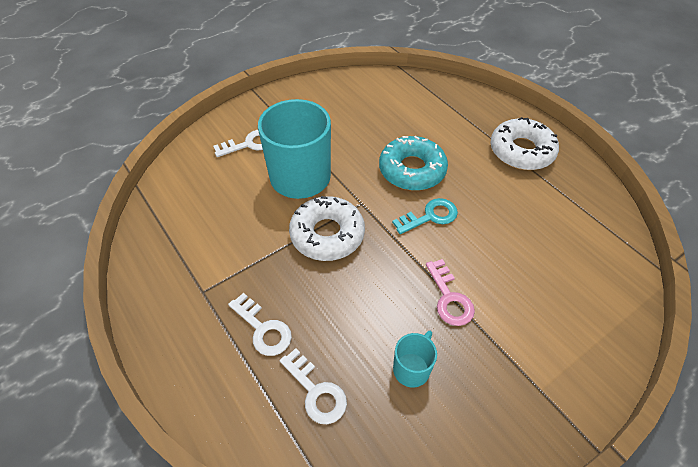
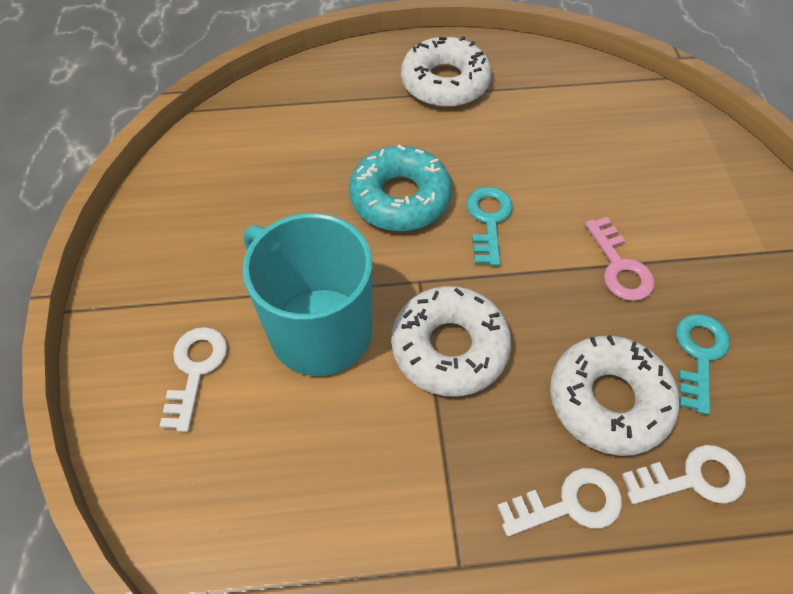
camera: 60 degrees left, 5 degrees up
(343, 326) = (608, 400): none -> white donut
(412, 368) = (699, 355): turquoise mug -> turquoise key
(449, 298) = (619, 267): pink key -> pink key turned 60 degrees clockwise

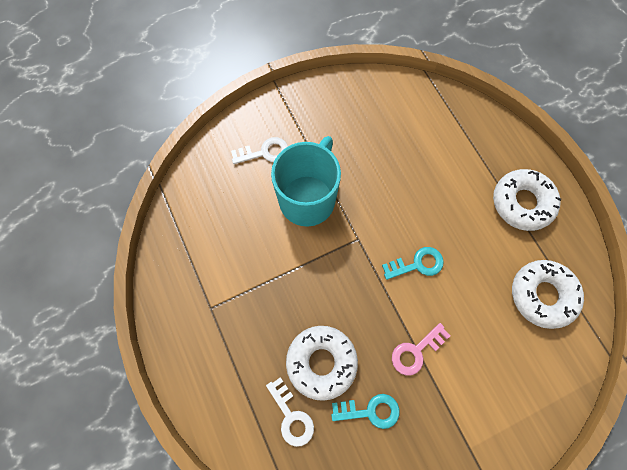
camera: 70 degrees right, 15 degrees up
(400, 198) = (411, 208): turquoise donut -> none
(449, 347) = (322, 268): white donut -> white donut (542, 295)
(569, 504) = (256, 353): white key -> none

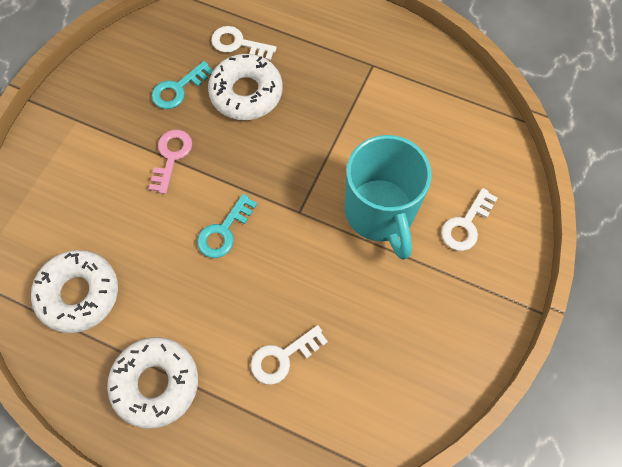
camera: 140 degrees right, 5 degrees down
(436, 162) = (283, 357): none -> white key

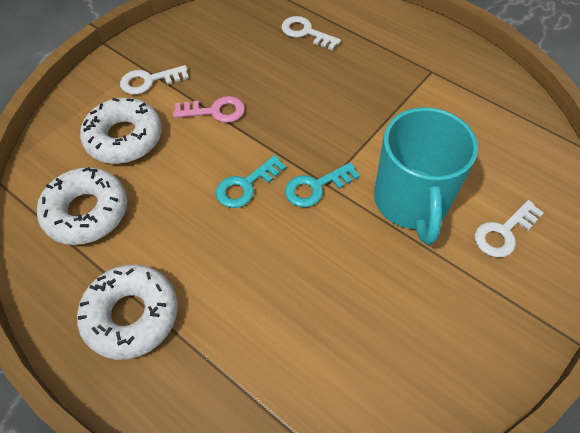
camera: 15 degrees right, 10 degrees down
(171, 156) = (215, 111): pink key -> pink key turned 60 degrees clockwise
(178, 89) = (239, 58): turquoise key -> turquoise key (316, 187)
(246, 93) = (302, 72): white donut -> white donut (124, 138)
(283, 357) = (272, 321): white key -> white key (149, 81)

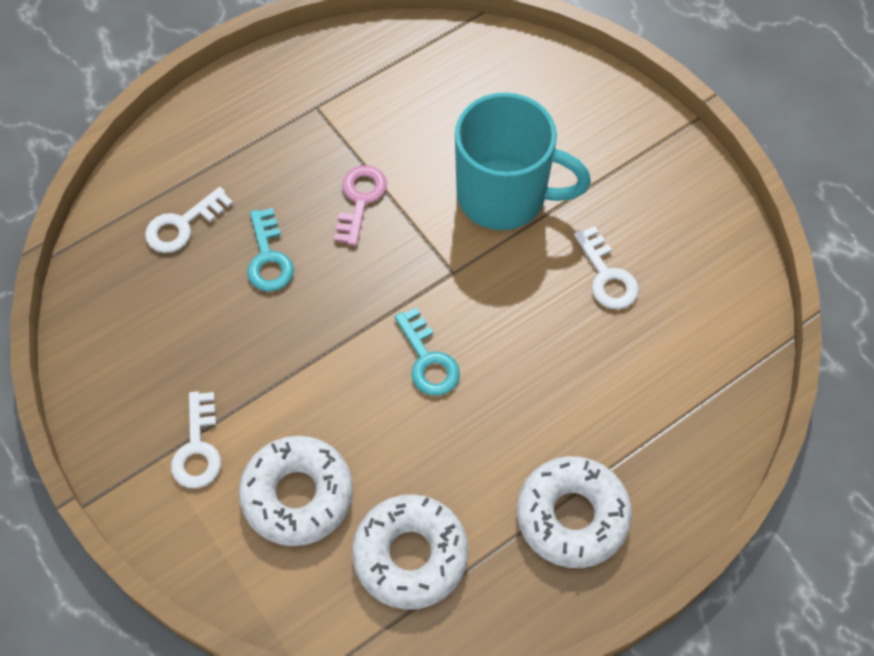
camera: 75 degrees left, 5 degrees up
(215, 111) = (290, 371): pink key -> pink key (360, 199)
(316, 187) = (454, 285): turquoise key -> turquoise key (268, 258)
(503, 233) = (567, 127): white key -> white key (607, 276)

